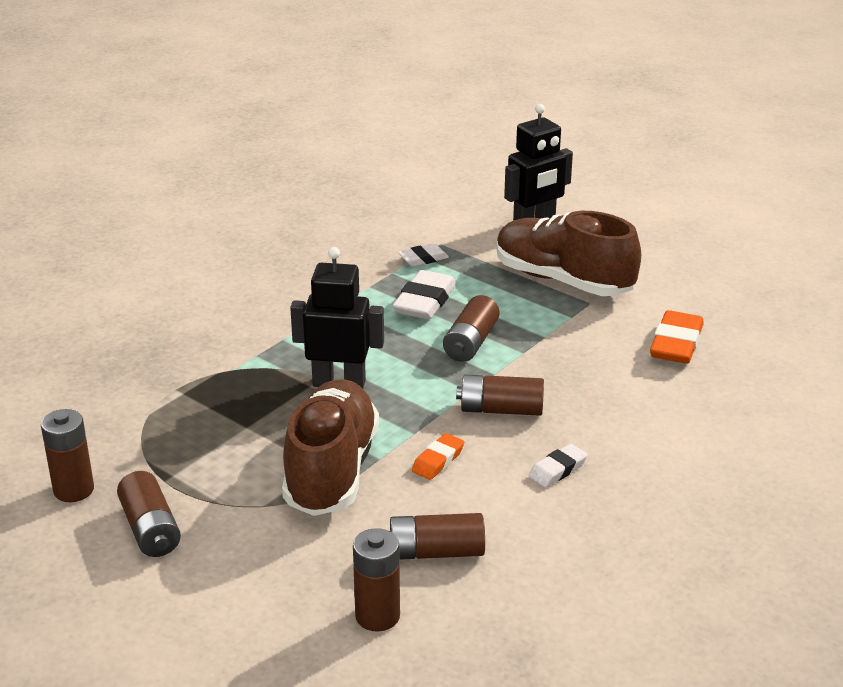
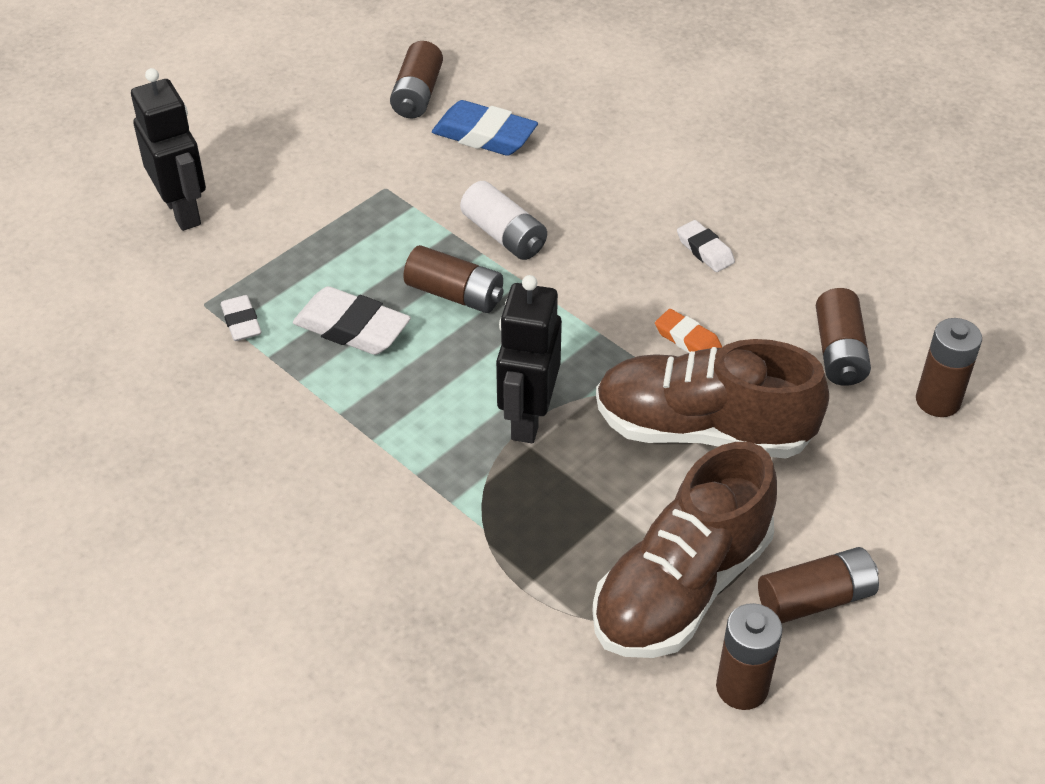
camera: 85 degrees left, 15 degrees up
(500, 409) = (595, 282): brown battery -> brown battery (417, 94)
(547, 361) = (504, 235): none -> white battery
(563, 280) = (330, 202): brown shoe -> brown shoe (682, 587)
(676, 344) = (484, 135): orange eraser -> blue eraser

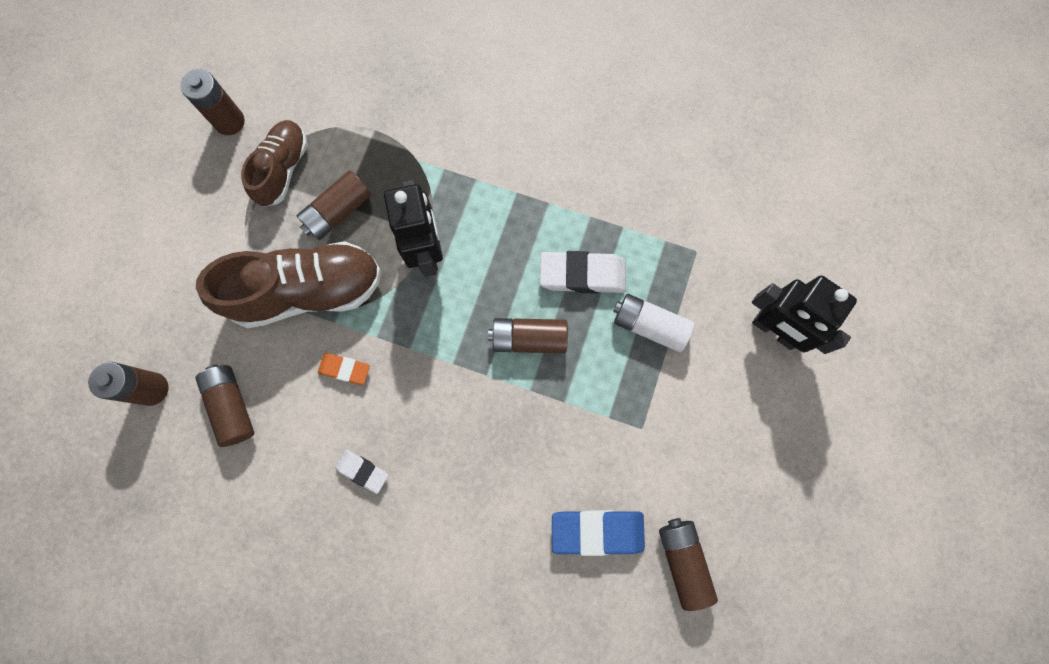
camera: 155 degrees right, 30 degrees up
(241, 322) = (659, 246): white eraser -> none
(504, 235) = (523, 416): white battery -> white battery (649, 326)
(682, 587) = (283, 169): brown shoe -> brown shoe, size x0.60
(815, 599) = (202, 194): brown battery -> brown battery (338, 212)

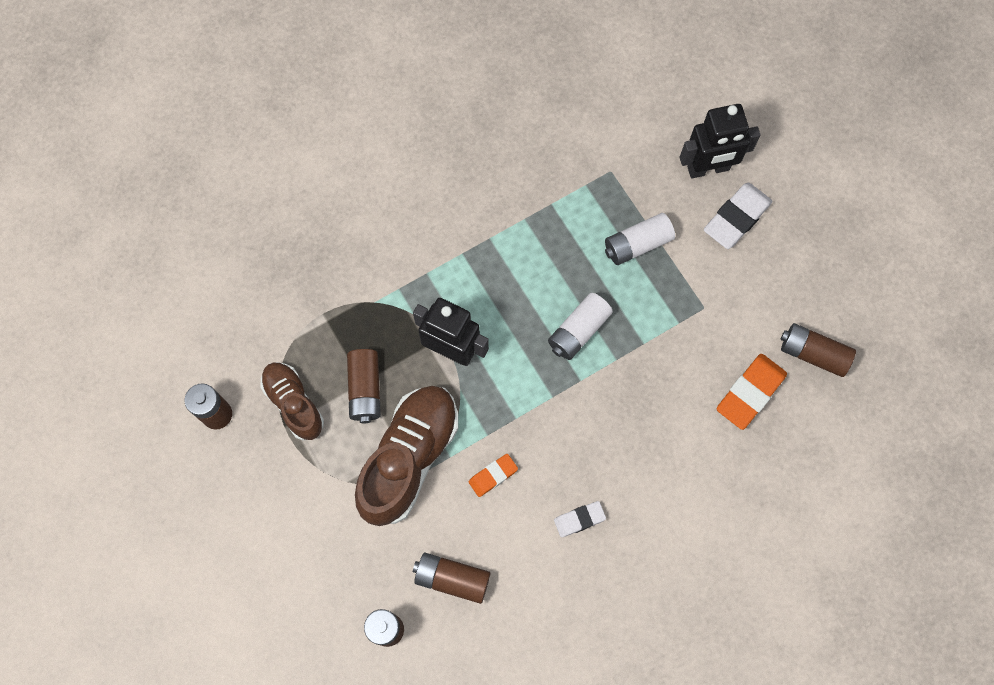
camera: 50 degrees left, 5 degrees down
(529, 339) = (578, 331): brown battery -> white battery
(582, 275) = (563, 258): white eraser -> white eraser (736, 218)
(597, 531) = (750, 393): blue eraser -> orange eraser

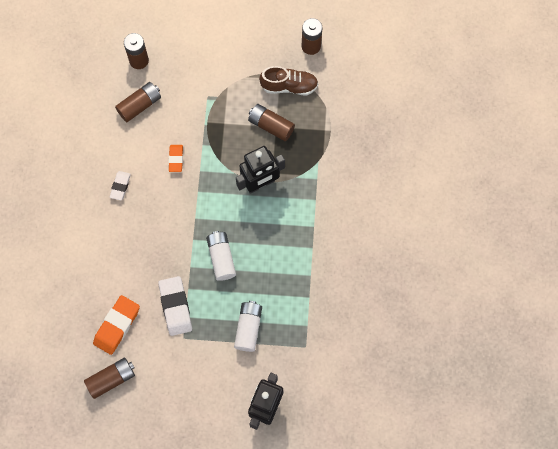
camera: 125 degrees right, 0 degrees up
(409, 458) = (217, 124): brown shoe -> none
(736, 218) = (222, 399): white eraser -> white eraser (175, 307)
(750, 393) = (117, 326): orange eraser -> orange eraser turned 45 degrees clockwise

